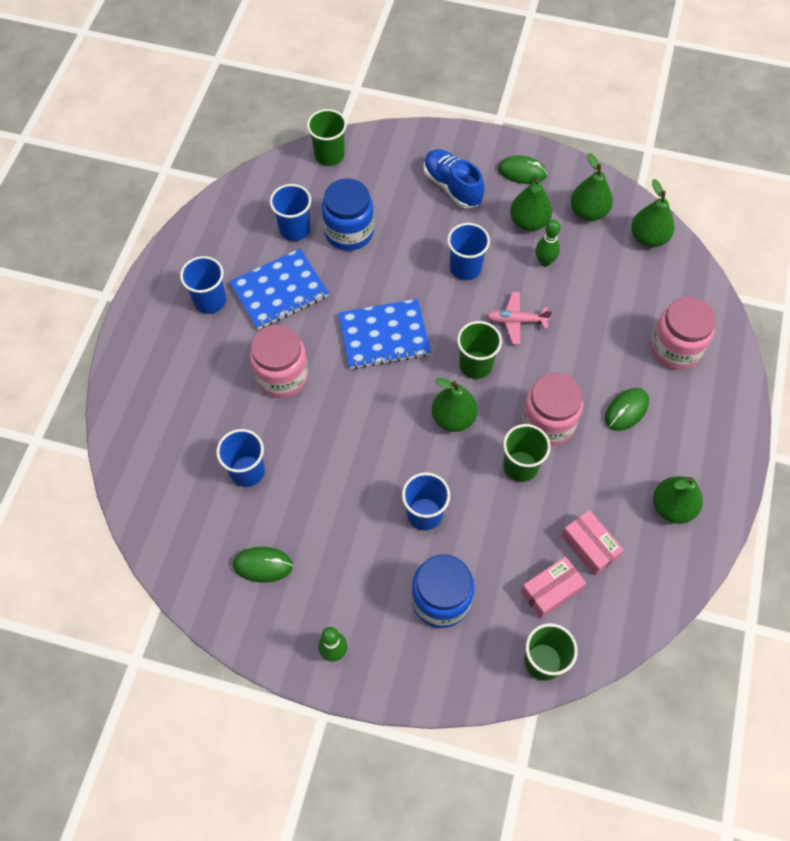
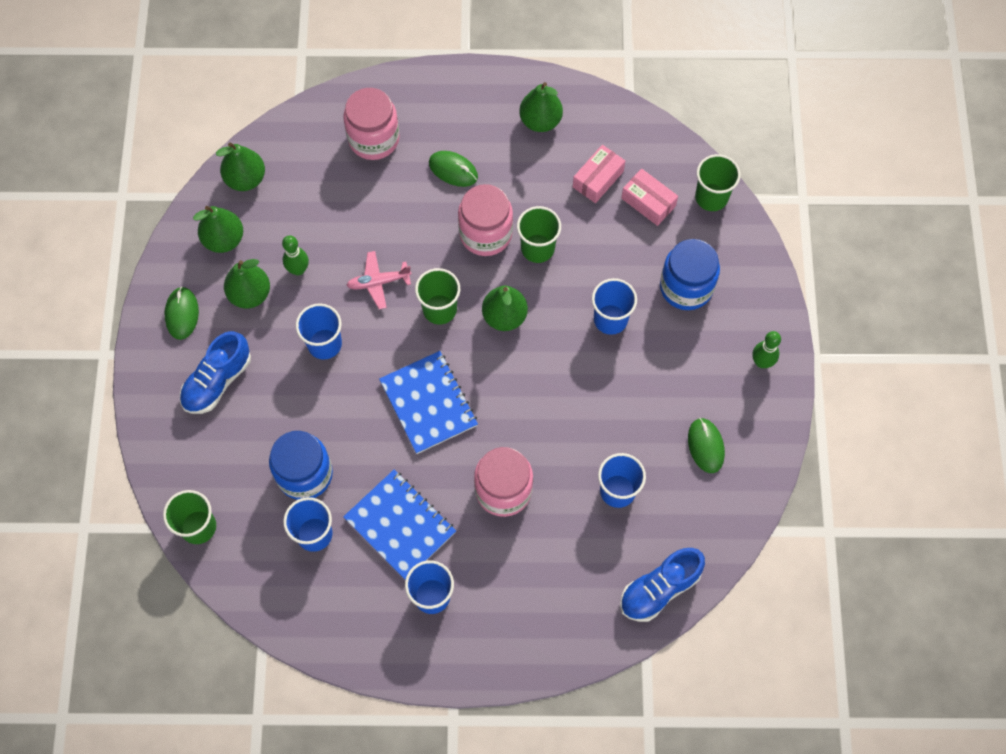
camera: 105 degrees left, 5 degrees up
(142, 481) = (659, 589): none -> blue shoe
(516, 321) = (378, 282): pink plane -> pink plane turned 90 degrees clockwise

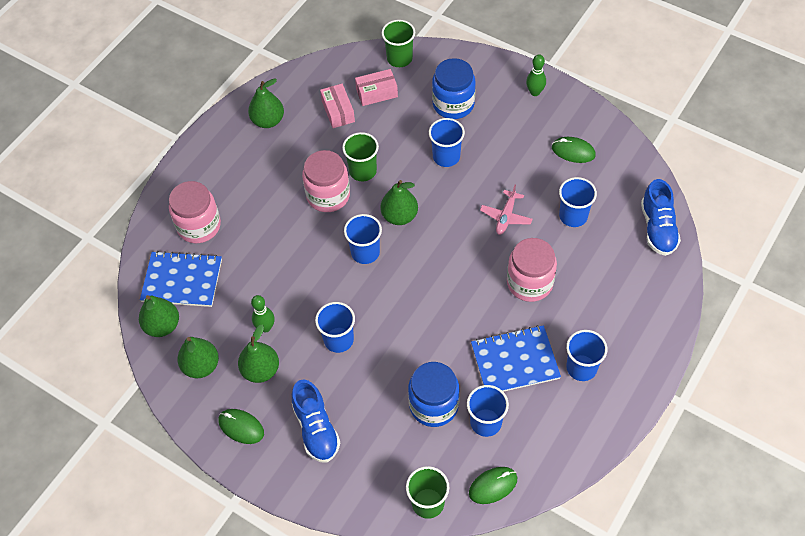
camera: 55 degrees left, 10 degrees down
(378, 282) = (315, 280): pink plane -> pink plane (506, 216)
(428, 403) = (433, 296): blue notebook -> blue notebook (182, 280)
(439, 309) = (365, 252): green cup -> blue cup
(453, 170) = (264, 190): green mouse -> green mouse (493, 486)

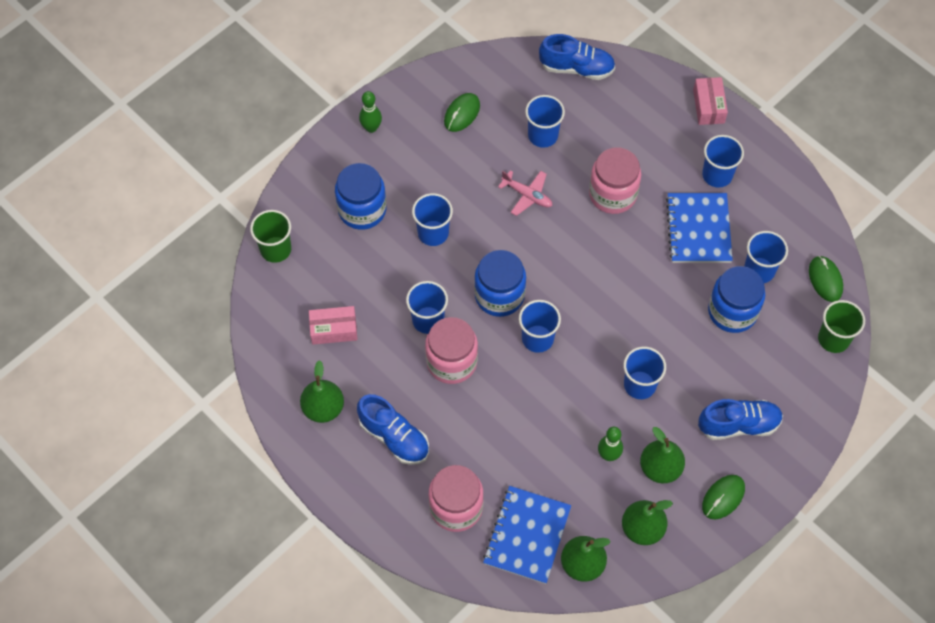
camera: 80 degrees left, 5 degrees up
(252, 171) = (394, 437): none -> blue shoe
(363, 171) = (428, 320): green cup -> blue cup
(377, 93) = (320, 283): pink box -> pink box (708, 106)
(399, 216) = (499, 295): green pear -> blue jar

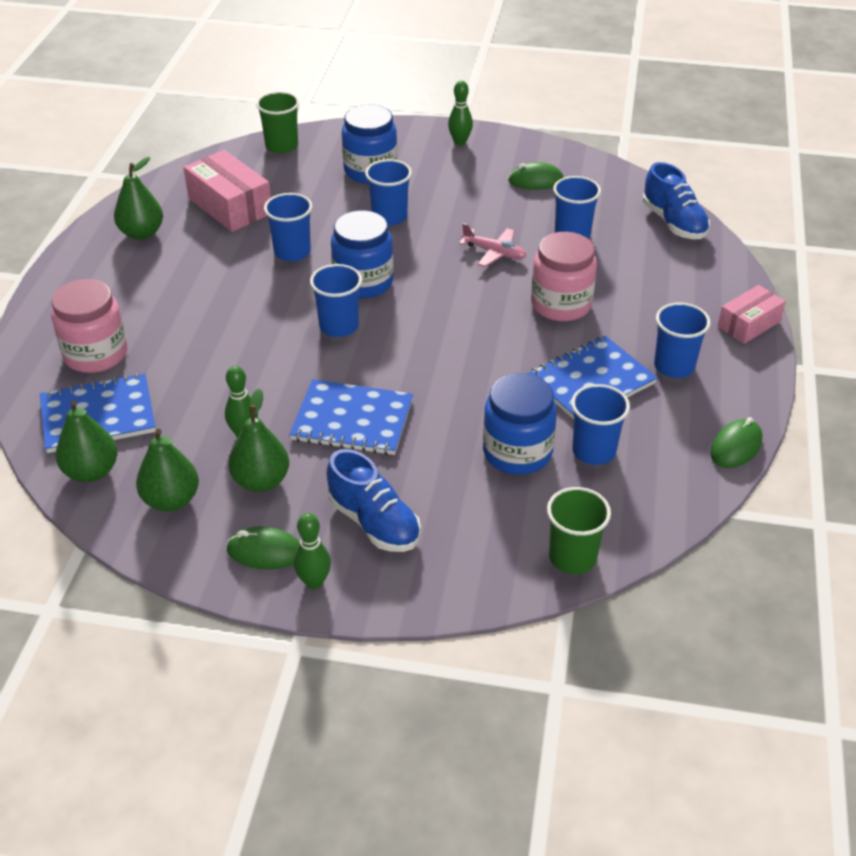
camera: 55 degrees right, 20 degrees down
(333, 329) = (230, 206): pink box -> pink box, size x1.58
(394, 437) = (145, 284): blue shoe -> none
(451, 362) = (259, 284): pink jar -> none
(527, 195) = (494, 252): pink plane -> pink plane turned 60 degrees counterclockwise
(639, 385) = (352, 420): blue cup -> blue notebook
(765, 484) = (314, 582): none -> green bowling pin
(825, 280) = (644, 513): green mouse -> green mouse (735, 446)

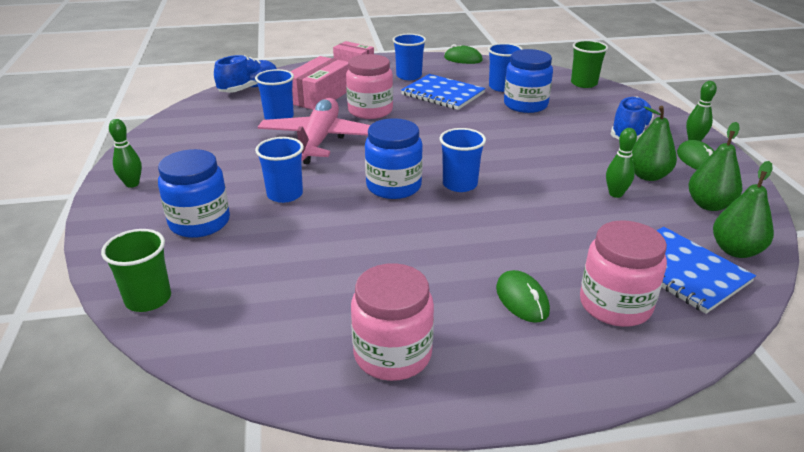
camera: 110 degrees left, 10 degrees down
(142, 233) = (392, 354): green pear -> pink jar
(230, 206) = (302, 299): pink box -> pink box (319, 96)
(292, 252) = (370, 233): blue cup -> none
(352, 420) = (555, 157): blue notebook -> none
(494, 252) = (319, 140): pink plane -> pink plane, size x2.09
(535, 181) = (201, 140): green mouse -> green mouse (522, 299)

